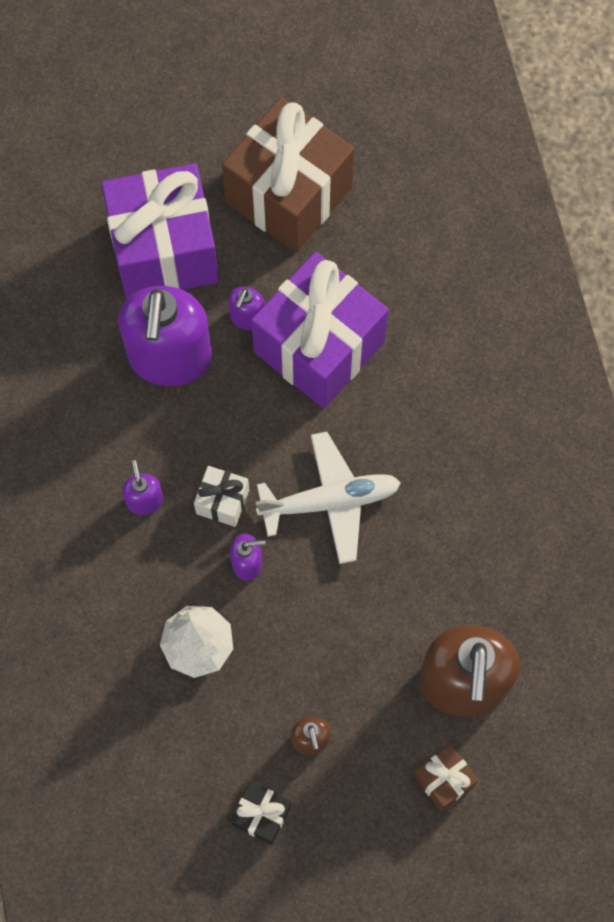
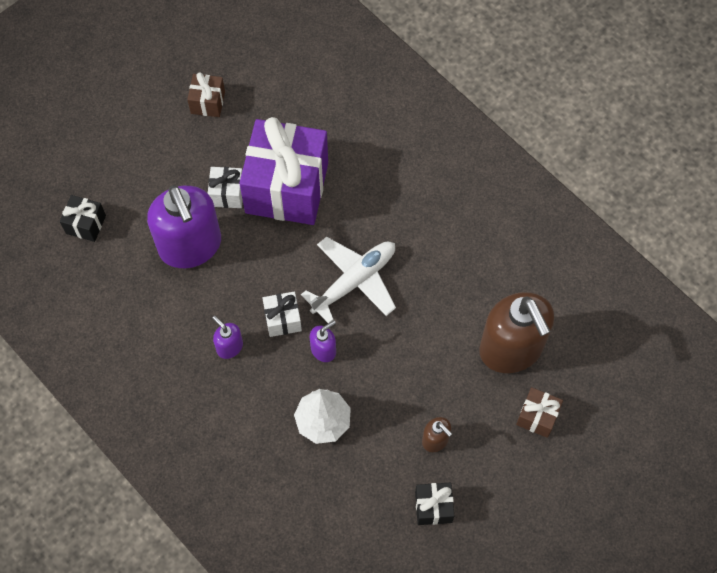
camera: 30 degrees left, 5 degrees down
(69, 269) = (86, 224): none -> black gift
(164, 251) = (145, 179): purple gift -> none
(247, 318) = (227, 194): purple soap dispenser -> white gift
(289, 195) = (208, 102): brown gift -> brown gift, size x0.43

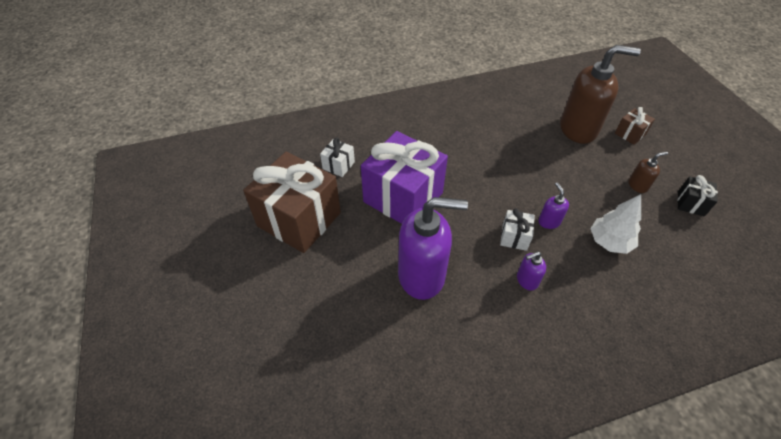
camera: 65 degrees left, 15 degrees down
(86, 224) = (358, 351): black gift -> none
(208, 102) = (299, 219): brown gift -> brown gift, size x2.31
(227, 194) = (387, 234): white gift -> white gift (338, 165)
(354, 281) = (498, 186): white plane -> none

